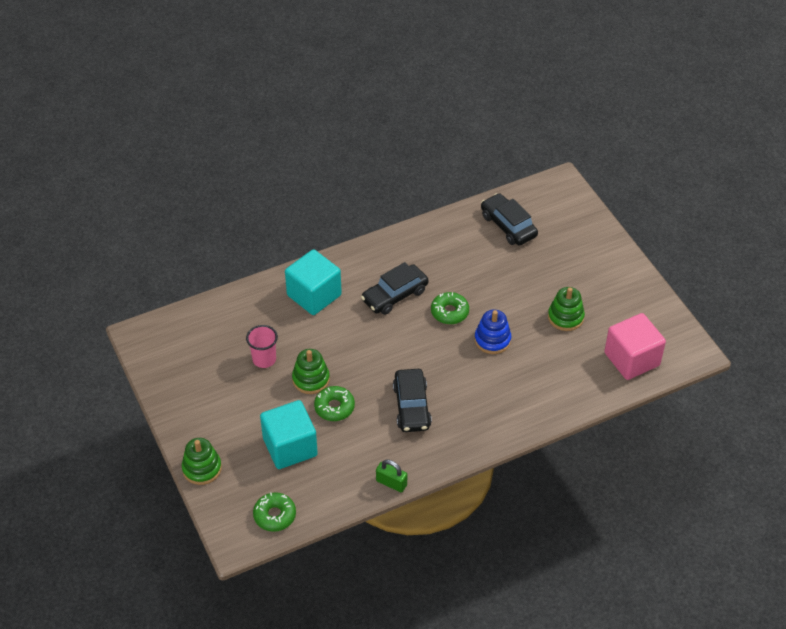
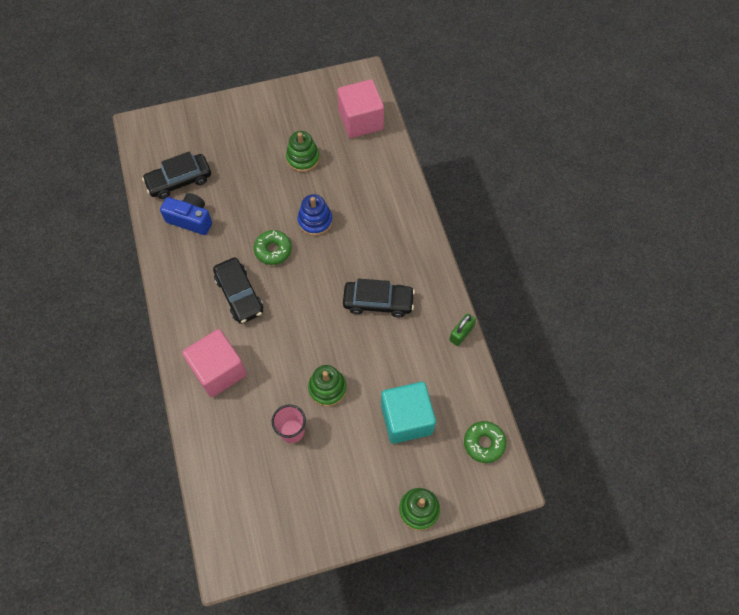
camera: 80 degrees left, 15 degrees up
(314, 295) = (219, 370): turquoise cube -> pink cube
(334, 407) = (366, 371): green donut -> none
(467, 243) = (190, 219): none -> blue camera

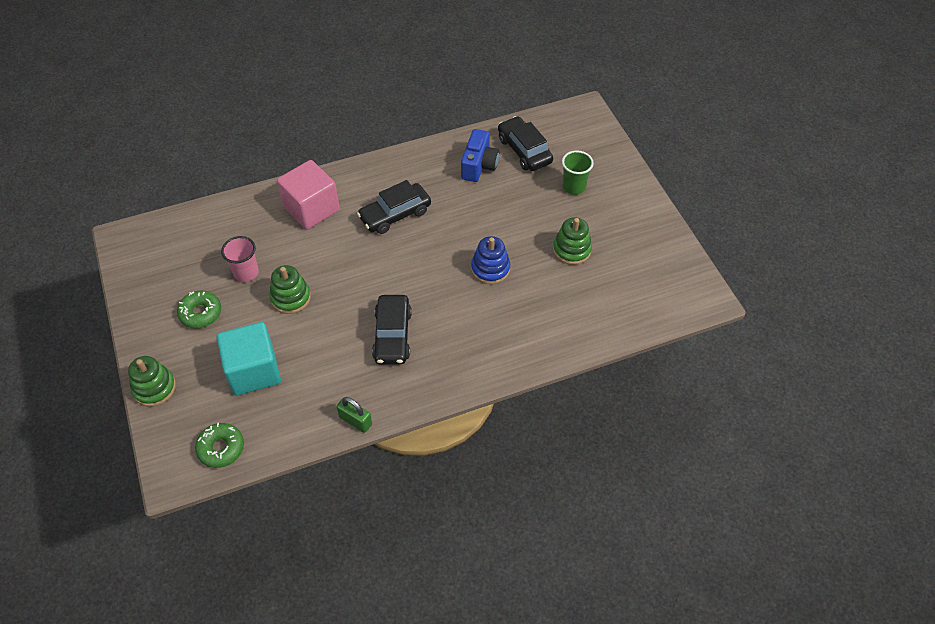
camera: 85 degrees right, 10 degrees down
(232, 148) = (574, 187): none -> green cup
(273, 250) = (449, 236): green donut -> green donut (200, 313)
(360, 120) = (637, 300): pink cube -> none

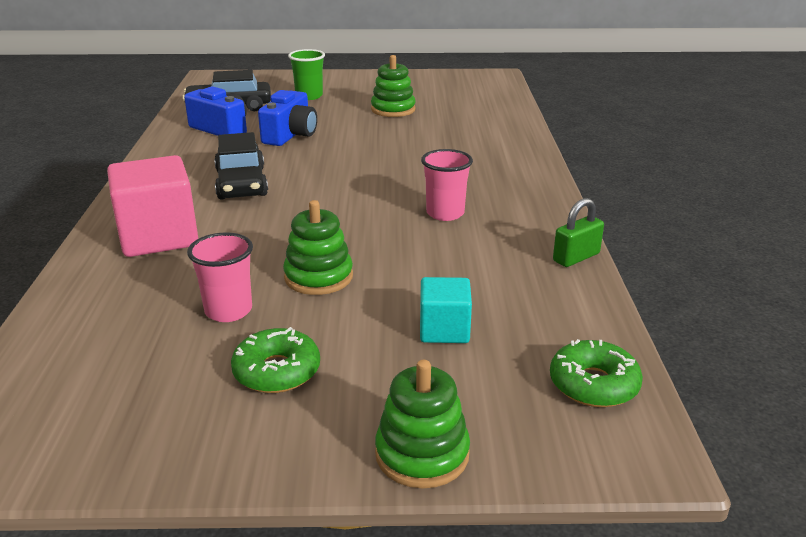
camera: 70 degrees left, 25 degrees down
(253, 371) = (444, 330): turquoise cube -> turquoise cube, size x0.56
(392, 335) = (445, 213): black car -> pink cup
(486, 207) = (290, 135): none -> blue camera
(490, 269) = (384, 147): blue stacking toy -> none

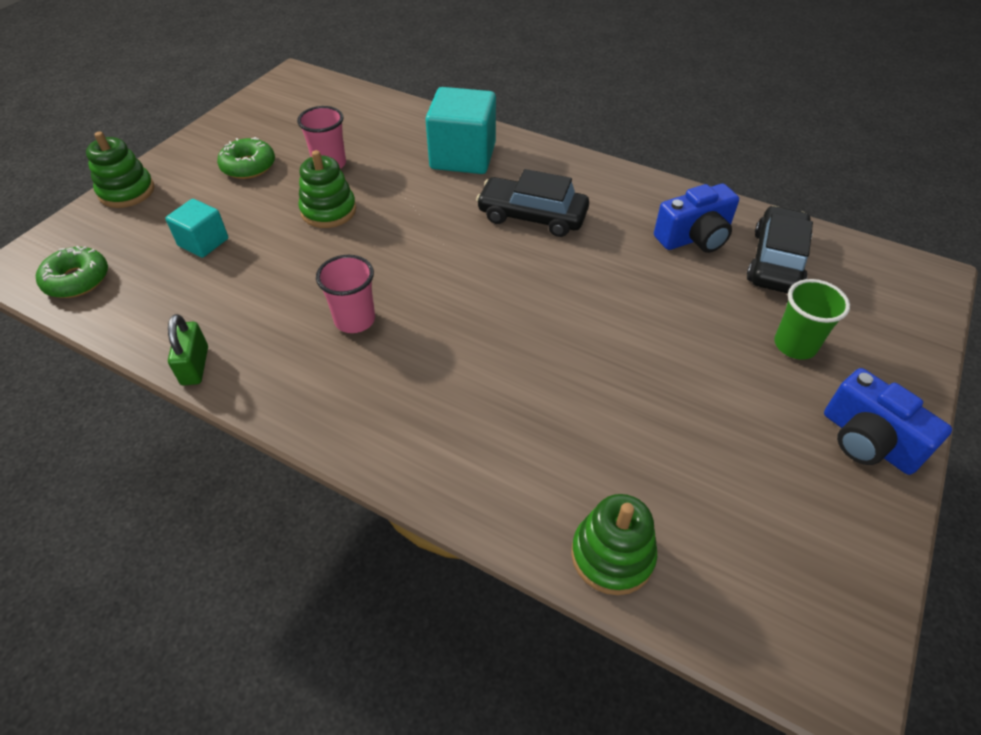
camera: 120 degrees right, 20 degrees up
(158, 237) = (463, 156): pink cube -> turquoise cube
(290, 135) = (642, 282): blue camera -> blue camera (867, 441)
(393, 109) = (691, 412): green stacking toy -> green stacking toy (612, 555)

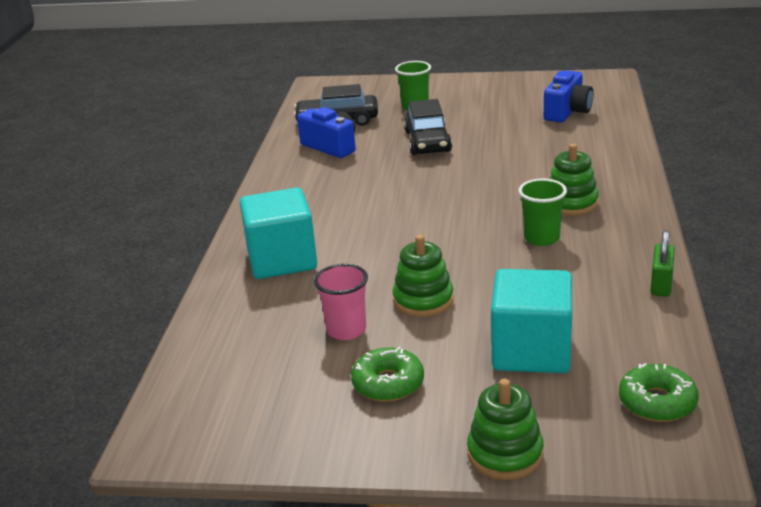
camera: 110 degrees left, 20 degrees down
(195, 366) = (661, 284): green padlock -> green padlock turned 45 degrees counterclockwise
(203, 242) = (531, 351): turquoise cube -> turquoise cube, size x1.78
(355, 320) = (542, 238): pink cup -> green cup
(532, 216) = (352, 206): black car -> black car (427, 141)
(612, 555) = (613, 123): green stacking toy -> green stacking toy (571, 203)
(867, 441) = (470, 85): blue camera -> blue camera (567, 112)

